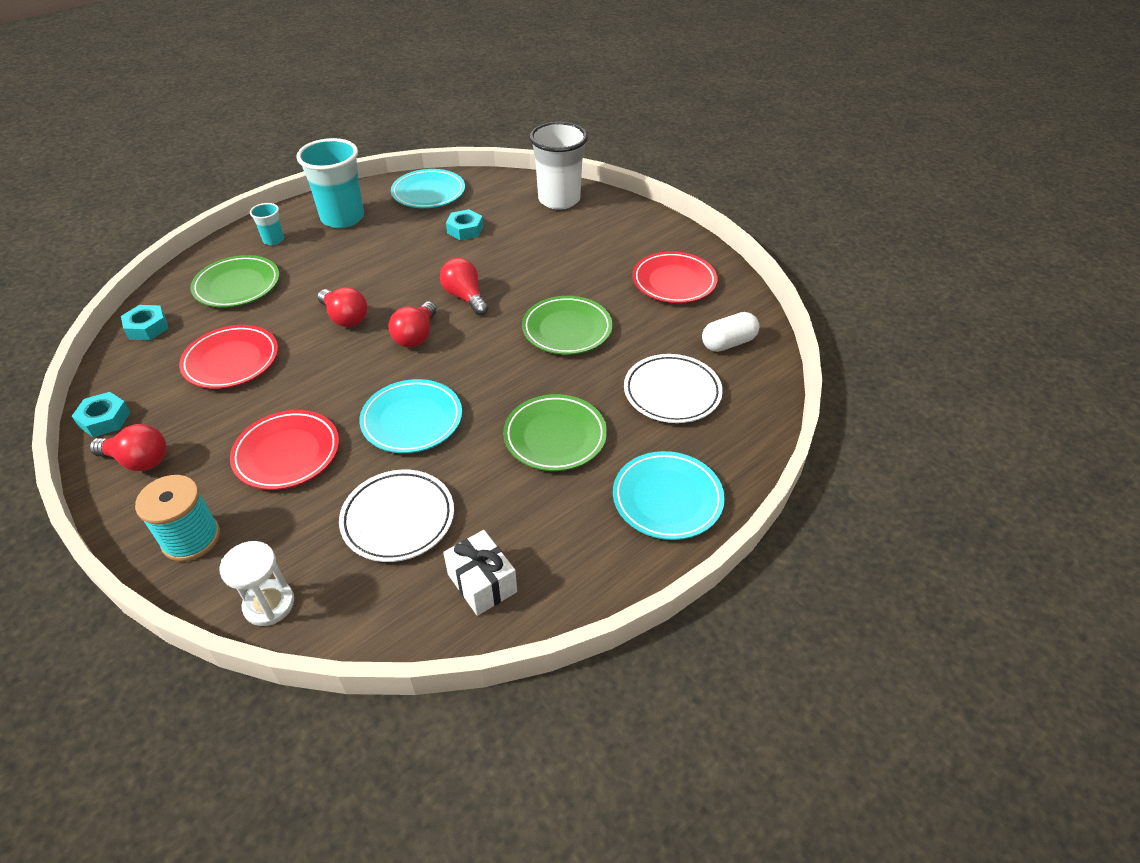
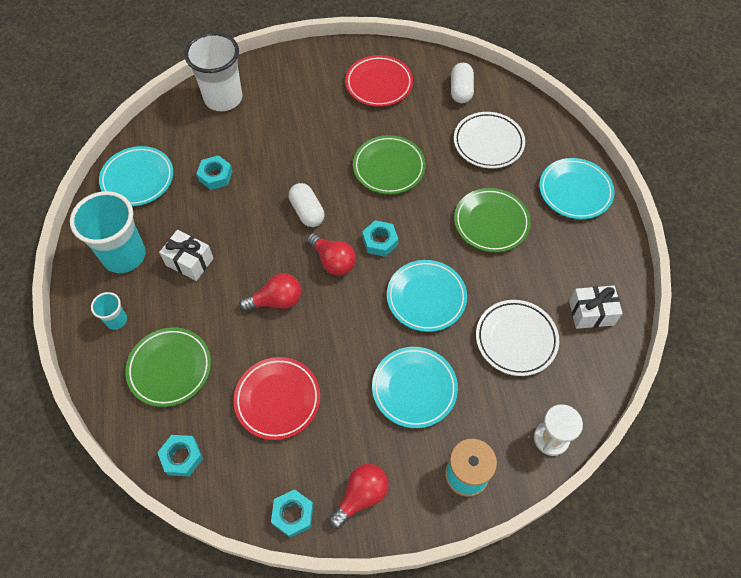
camera: 60 degrees left, 15 degrees up
(287, 453) = (414, 388): red plate -> turquoise plate
(358, 252) = (189, 261): none -> white gift
(464, 359) = (380, 241): none -> turquoise nut
(465, 297) = (307, 212): red light bulb -> white capsule

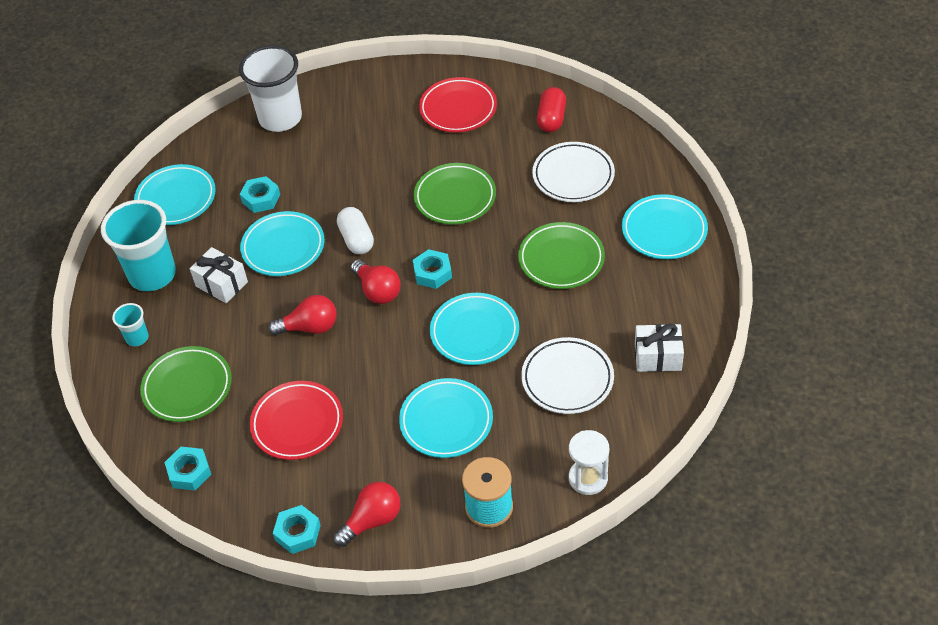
camera: 10 degrees right, 10 degrees down
(242, 223) = (283, 247): none -> turquoise plate
(461, 91) = (551, 119): white capsule -> red capsule

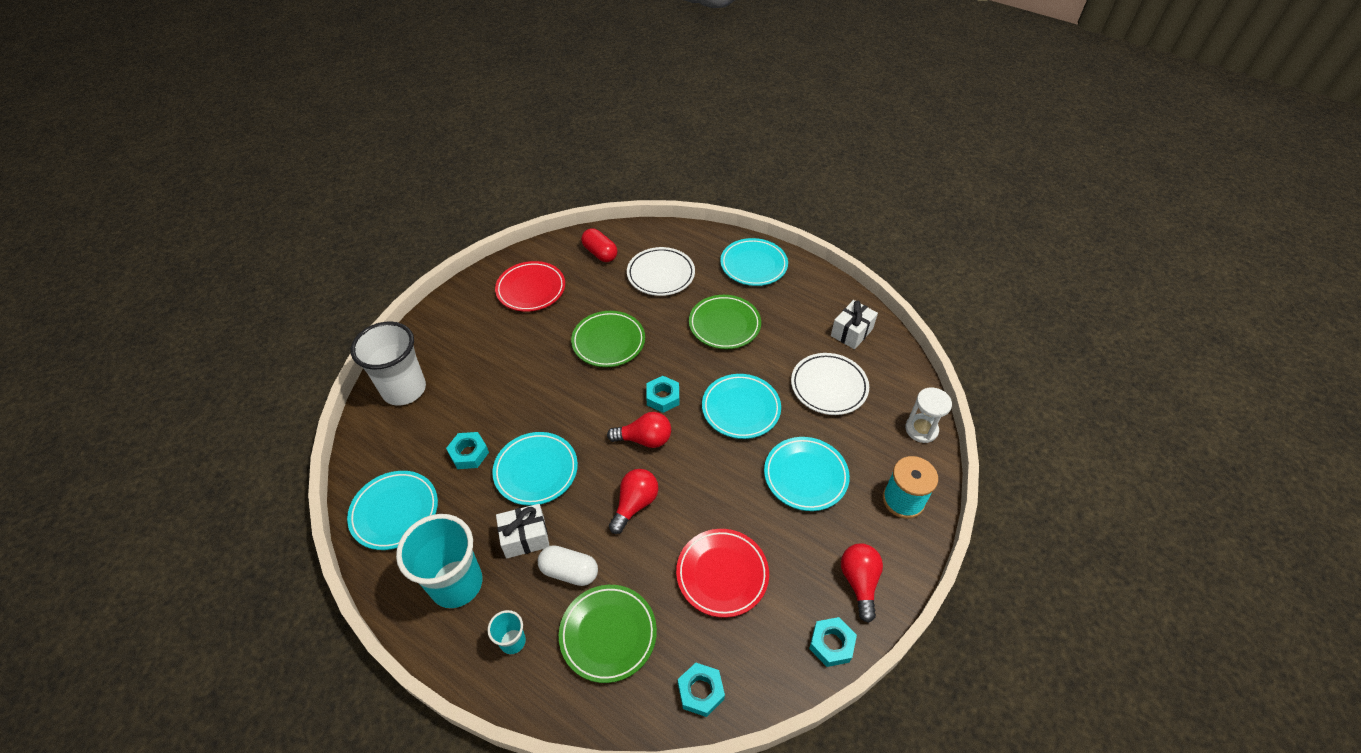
camera: 55 degrees left, 0 degrees up
(356, 239) = (581, 420): white capsule -> white capsule (569, 571)

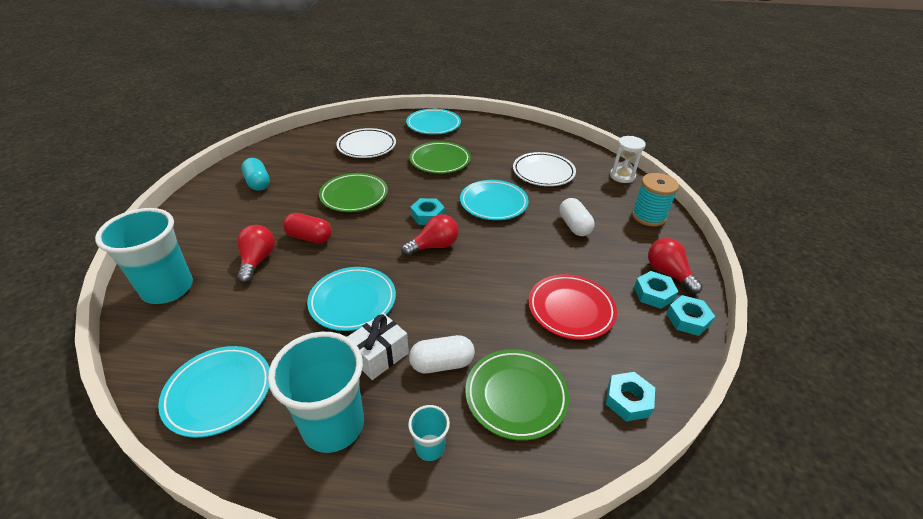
camera: 30 degrees left, 10 degrees down
(404, 389) = (168, 289): white cup -> turquoise cup
(469, 453) = (274, 313): turquoise nut -> turquoise nut (653, 293)
(531, 289) = (258, 183): red plate -> turquoise capsule
(600, 253) = (305, 147): red capsule -> red capsule (309, 237)
(634, 504) = (461, 291): red light bulb -> red light bulb (257, 261)
(805, 476) = (574, 226): turquoise plate -> white capsule
(851, 332) = (531, 141): white gift -> none

